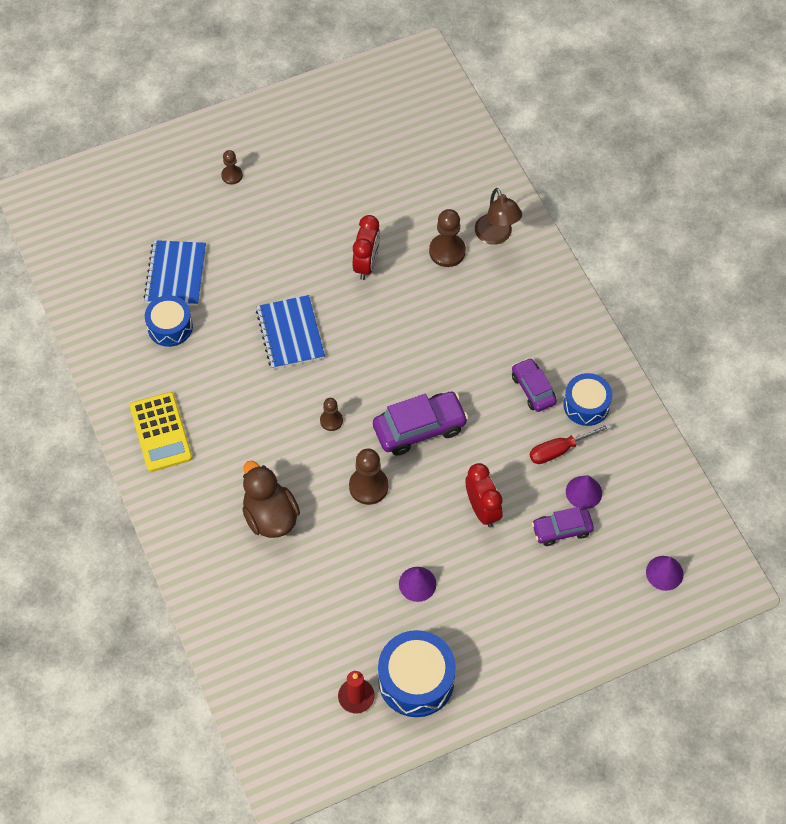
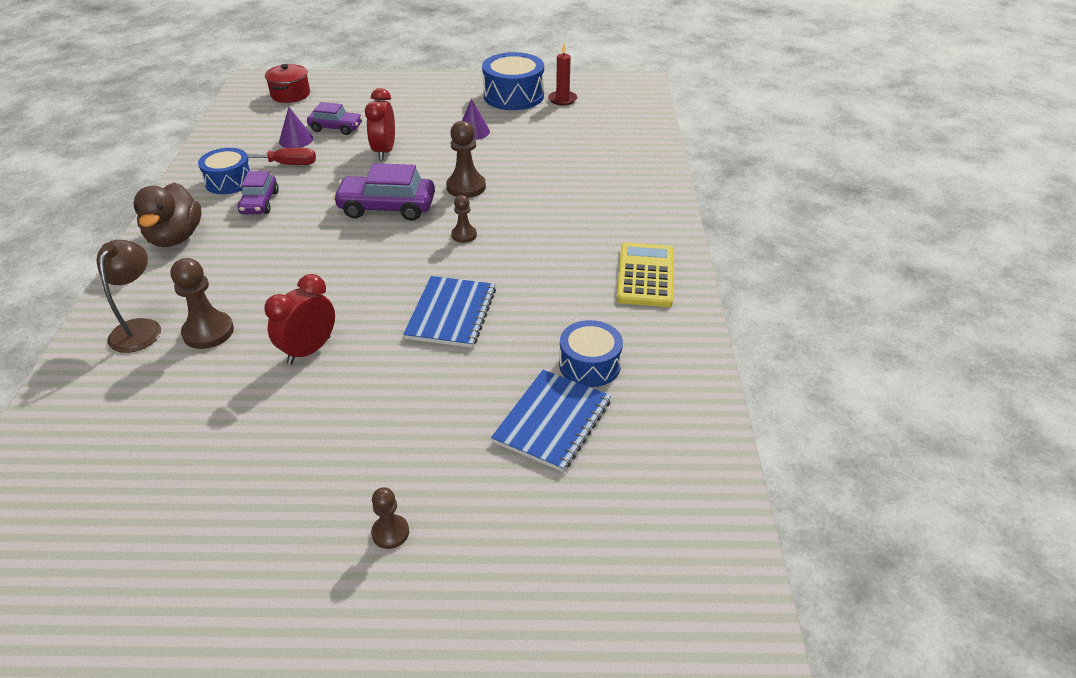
camera: 155 degrees left, 20 degrees down
(270, 516) = (567, 193): brown duck -> brown duck (175, 237)
(664, 573) = (290, 94): purple cone -> red pot

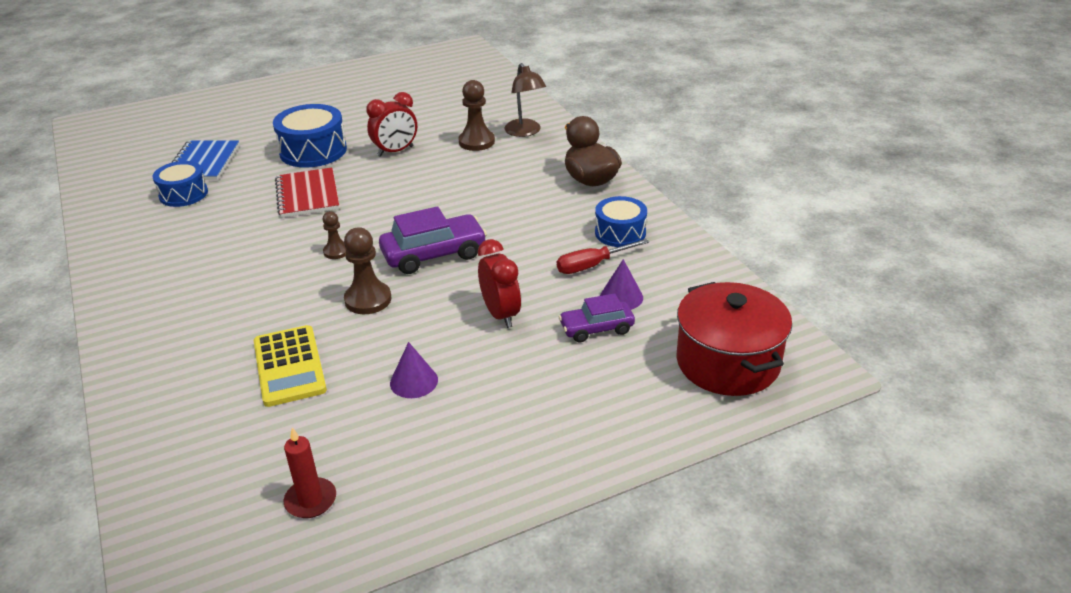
camera: 155 degrees right, 5 degrees down
(260, 203) = (561, 223): purple car -> none
(290, 94) = (727, 362): red pot -> red pot, size x1.71
(309, 350) = (395, 151): red clock -> red clock turned 45 degrees clockwise
(390, 533) = (278, 107): brown pawn -> none
(451, 313) = (307, 195): blue notebook -> red notebook
(513, 96) = (398, 479): blue drum -> blue drum (313, 151)
(645, 275) = (142, 265): yellow calculator -> yellow calculator (289, 366)

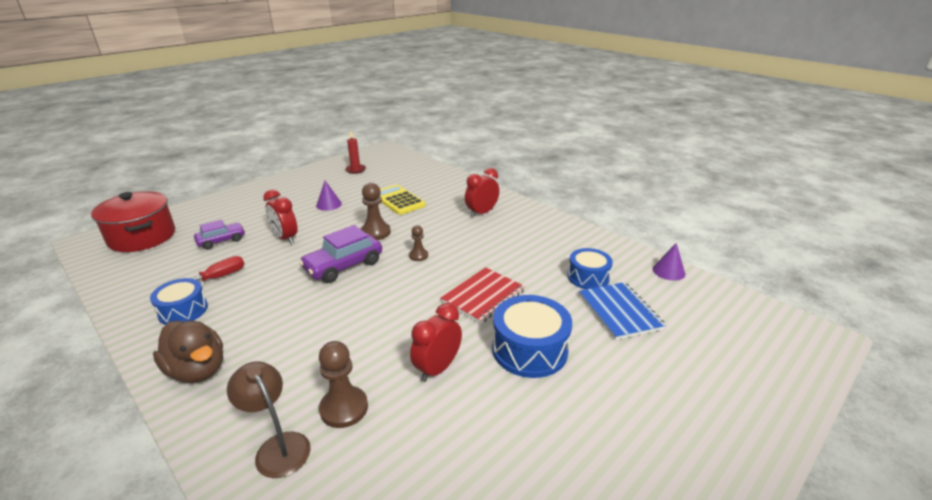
camera: 160 degrees right, 5 degrees down
(187, 307) = (481, 213): none -> red clock
(307, 195) = (483, 296): red notebook -> red notebook turned 75 degrees clockwise
(621, 297) = (199, 261): purple cone -> purple cone (668, 271)

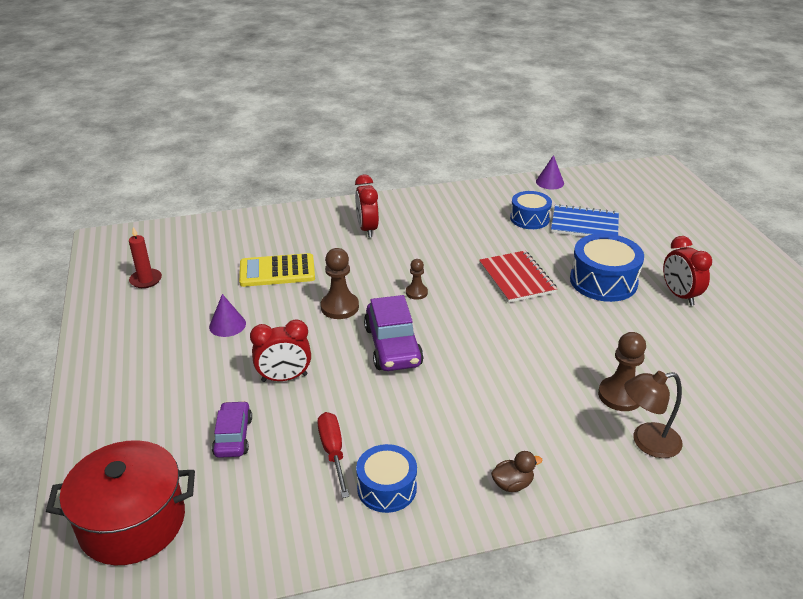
camera: 60 degrees left, 5 degrees up
(198, 370) = (512, 484): brown duck -> brown duck, size x0.52
(437, 369) = (599, 333): red clock -> red clock (679, 295)

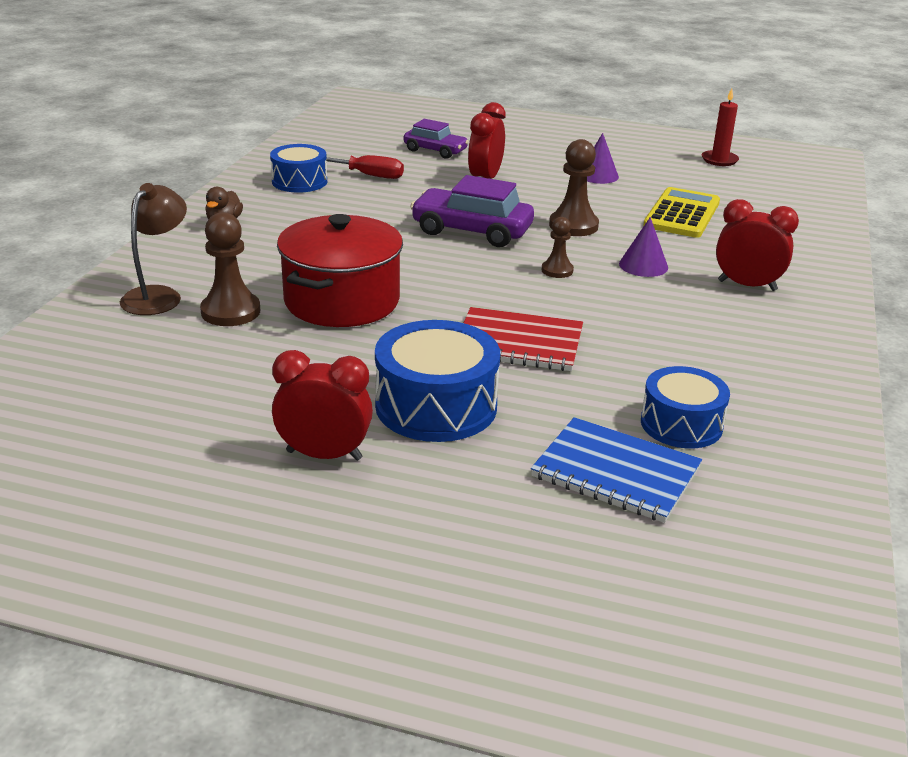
camera: 120 degrees right, 5 degrees down
(132, 522) = (393, 115): red pot -> red pot (342, 301)
(550, 182) = (819, 514): purple cone -> purple cone (643, 265)
(584, 224) = (615, 472): blue notebook -> blue notebook turned 75 degrees clockwise

